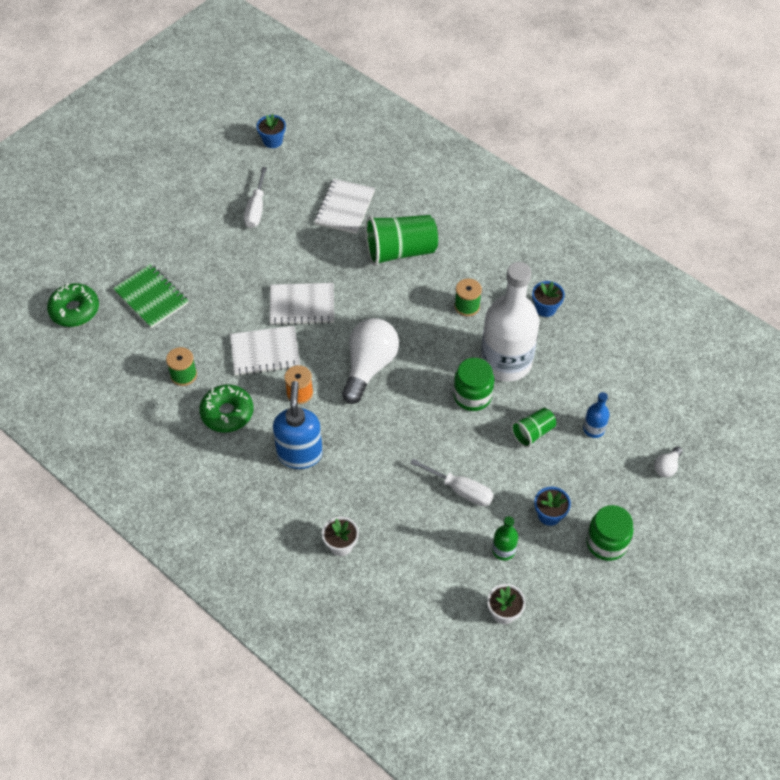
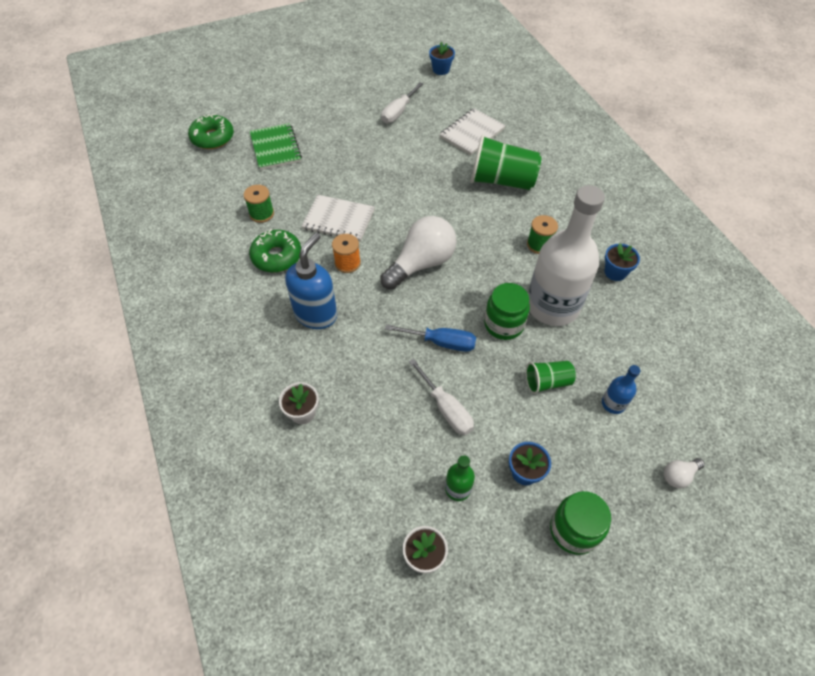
camera: 25 degrees right, 0 degrees up
(302, 305) = (392, 194): white notebook -> none
(426, 434) = (441, 342): none -> blue screwdriver

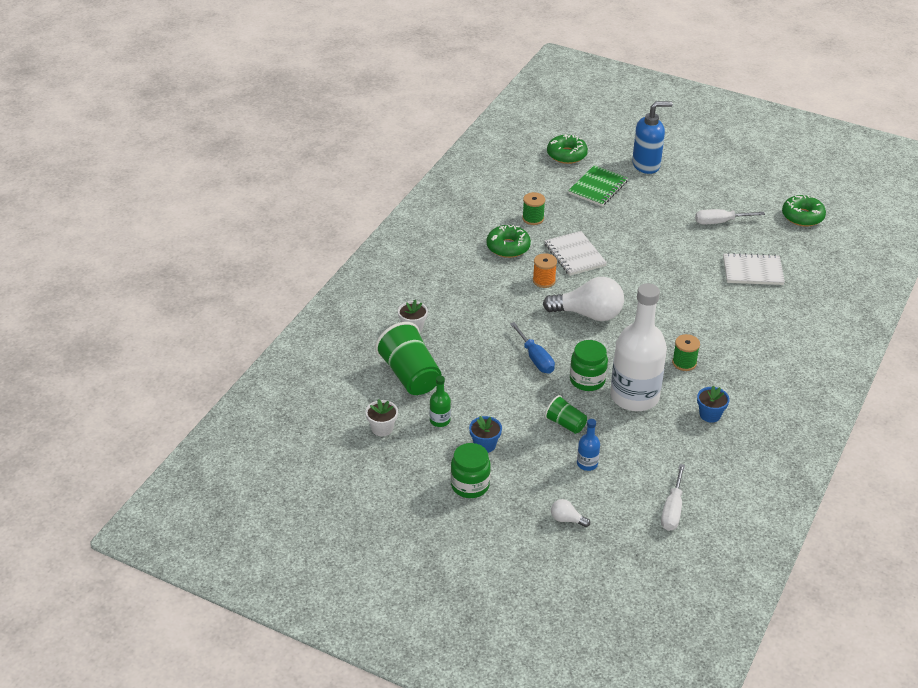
camera: 50 degrees right, 15 degrees down
(316, 314) = (486, 291): blue soap dispenser -> blue soap dispenser (646, 165)
(441, 70) = (802, 216): blue flower pot -> green donut
(446, 408) = (488, 387): white screwdriver -> white screwdriver (672, 510)
(501, 181) = (723, 312): green cup -> green cup (410, 375)

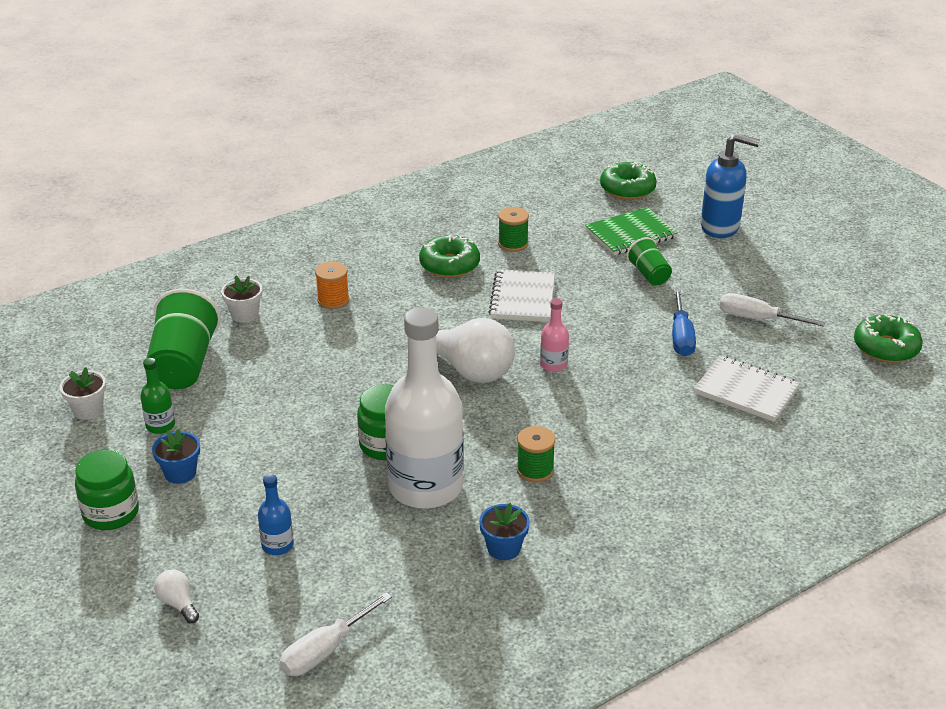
camera: 30 degrees right, 5 degrees down
(535, 358) = (349, 397): blue screwdriver -> blue screwdriver (681, 337)
(544, 281) = (453, 314): orange spool -> orange spool (333, 300)
(565, 424) = (303, 486): green cup -> green cup (649, 274)
(633, 293) = (553, 364): none -> pink bottle

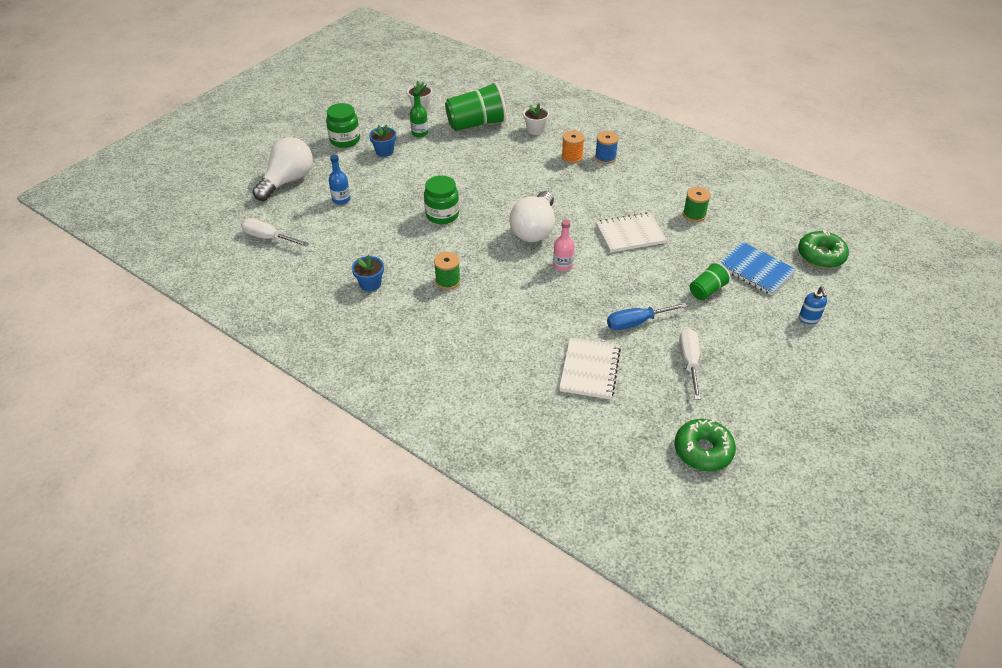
camera: 70 degrees right, 10 degrees up
(178, 604) = (287, 181): white light bulb -> white light bulb, size x2.26
(354, 275) = (605, 158): none -> blue spool
(425, 487) = (411, 240): white bottle -> none
(449, 265) = (646, 193): green donut -> none
(630, 234) = (755, 270): green notebook -> blue notebook
(720, 227) = (809, 319): blue soap dispenser -> blue soap dispenser, size x0.50

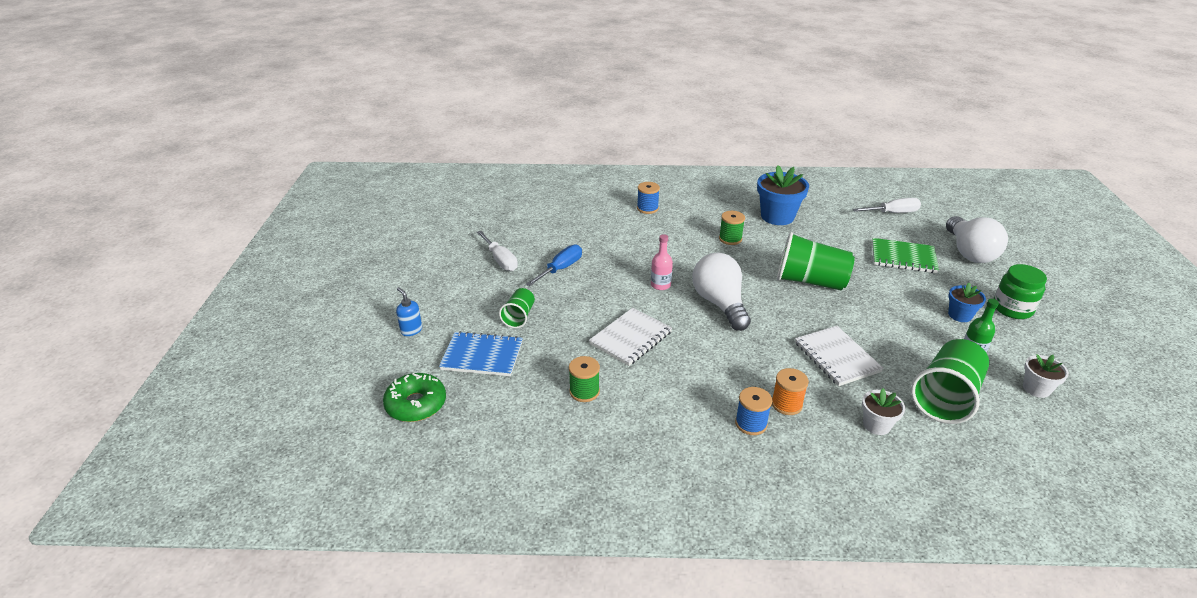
camera: 145 degrees right, 10 degrees down
(341, 199) = (903, 257): blue bottle -> green notebook
(370, 284) = (777, 216): blue flower pot -> blue flower pot, size x1.80
(442, 215) = (810, 281): green jar -> green cup
(479, 359) = (647, 208): none -> blue spool
(589, 370) = (569, 230): white notebook -> white notebook (836, 357)
(703, 450) = (461, 219): green donut -> none

